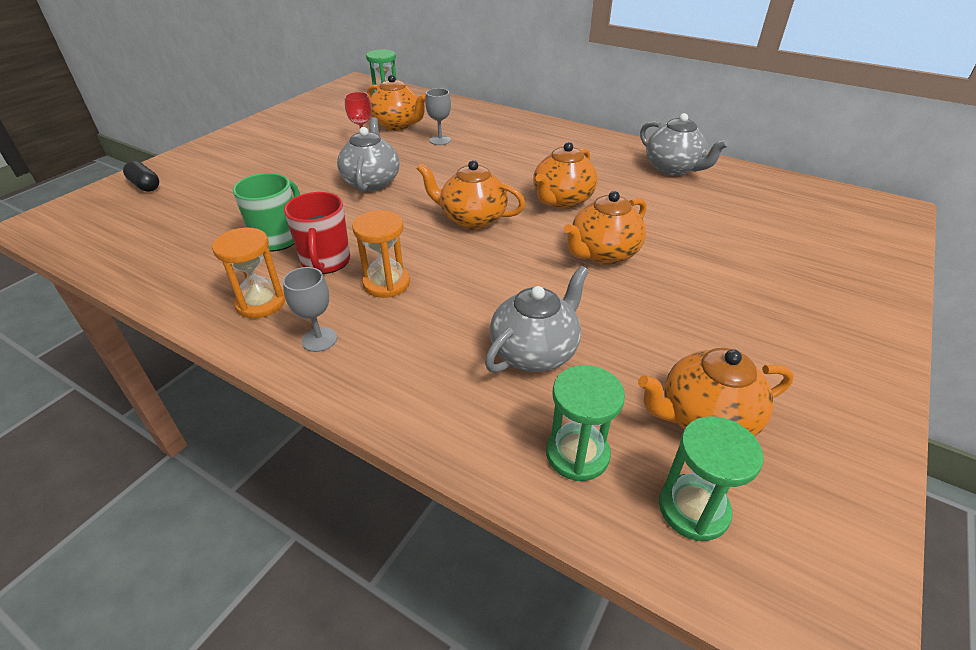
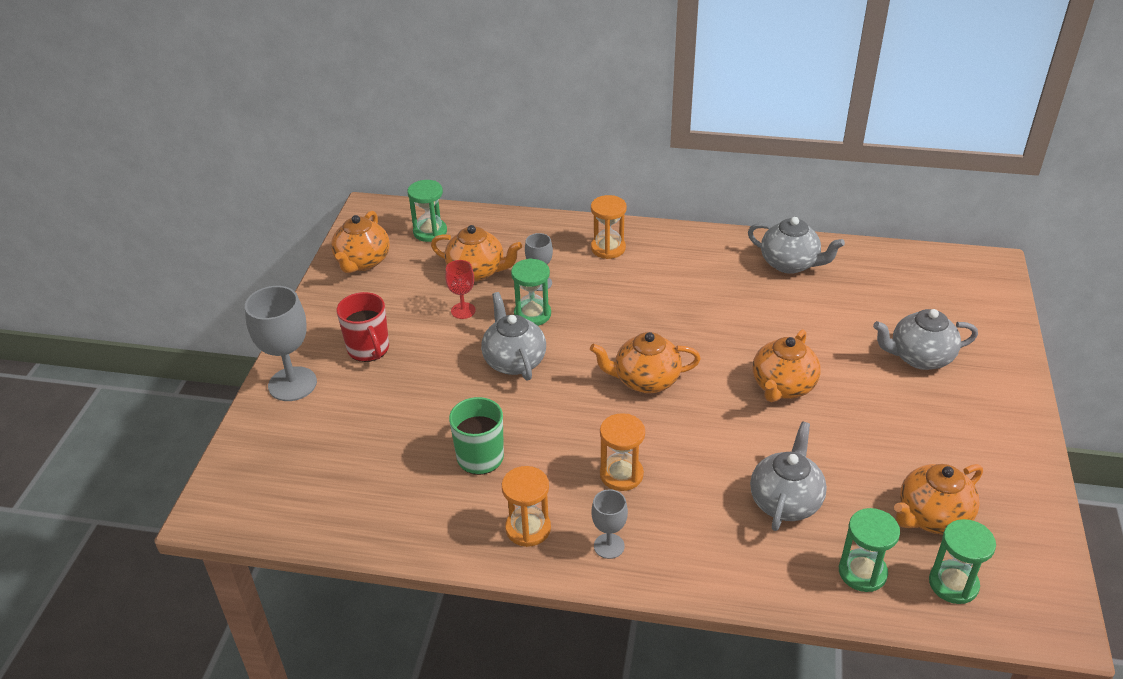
camera: 20 degrees left, 0 degrees up
(145, 186) = (275, 433): black capsule -> none
(193, 160) = (292, 384): none -> grey goblet
(326, 262) = (549, 469): red mug -> red mug (369, 349)
(415, 157) = (532, 314): none -> green hourglass
(515, 130) = (608, 248): none -> orange hourglass
(562, 200) = (712, 334): orange teapot -> orange teapot (362, 262)
(771, 263) = (919, 357): none -> grey teapot

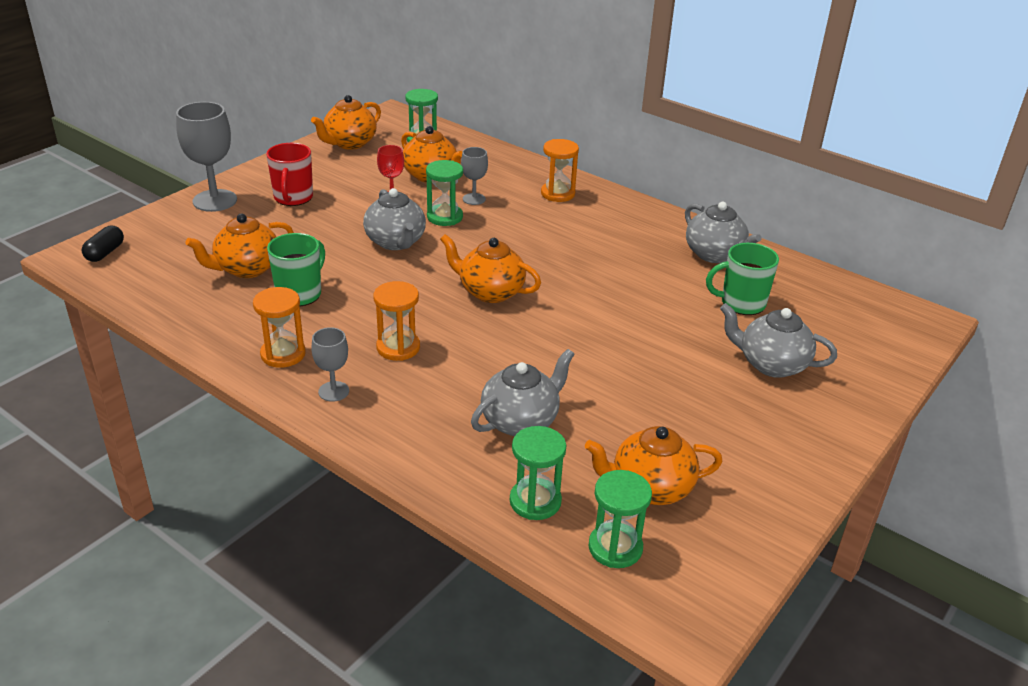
camera: 25 degrees right, 5 degrees down
(240, 493) = (105, 253): none -> black capsule
(514, 361) = (396, 242): grey teapot -> grey teapot turned 150 degrees clockwise
(782, 387) = (609, 339): orange teapot -> orange teapot (246, 269)
(850, 306) = (741, 303): none -> green mug

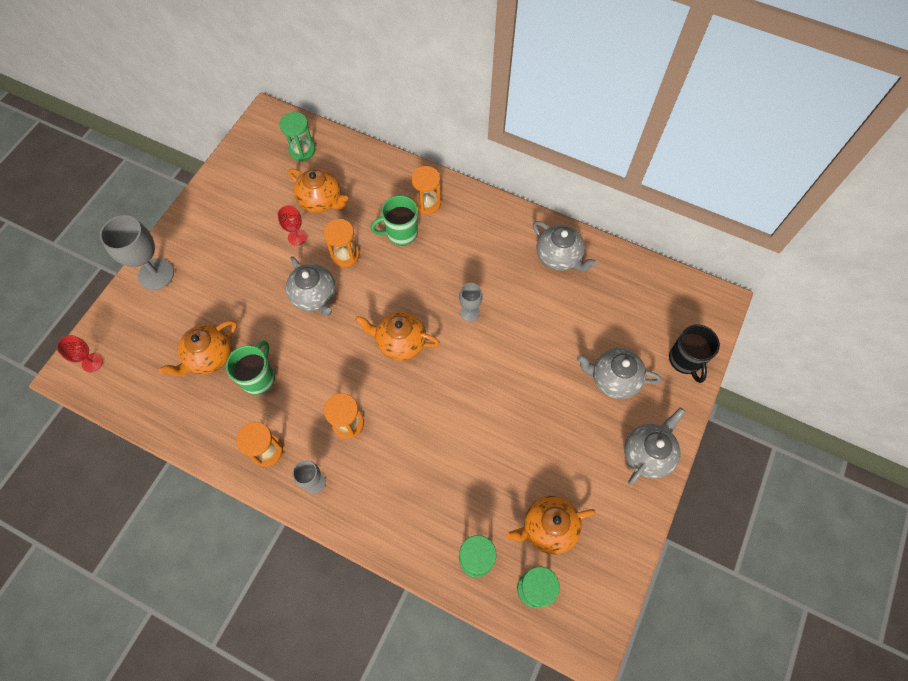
camera: 10 degrees left, 30 degrees up
(105, 253) = (92, 362): black capsule -> red goblet
(293, 198) = (218, 256): red mug -> none
(349, 143) = (243, 168): orange teapot -> none
(445, 217) = (345, 255): green hourglass -> orange hourglass
(474, 199) = (362, 225): grey goblet -> grey goblet (469, 312)
(521, 421) = (451, 482): grey teapot -> grey teapot (647, 454)
(741, 303) = (585, 313): green mug -> green mug (401, 233)
(877, 363) = (685, 360): none -> black mug

